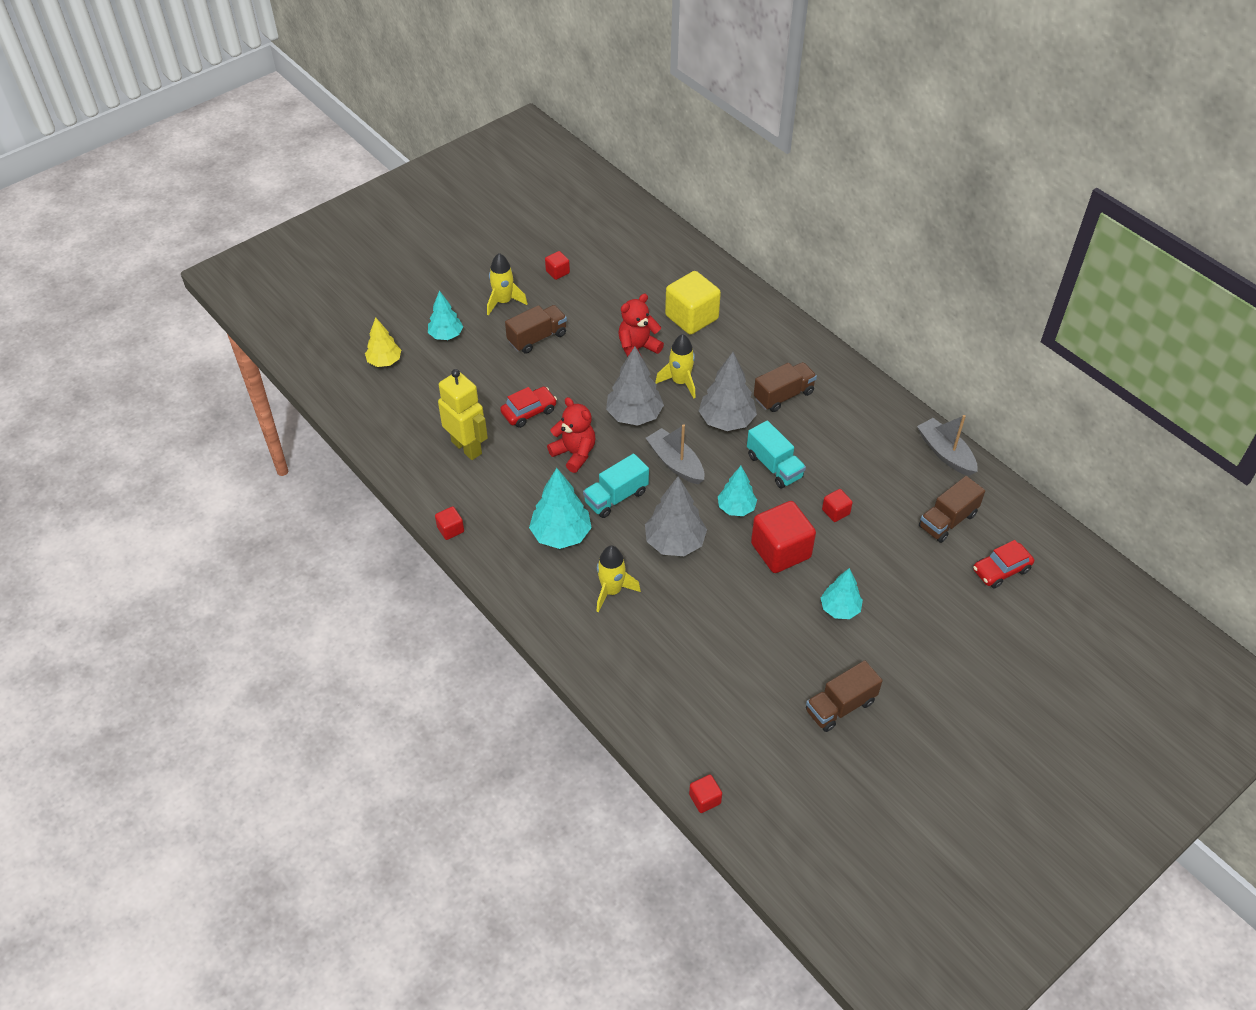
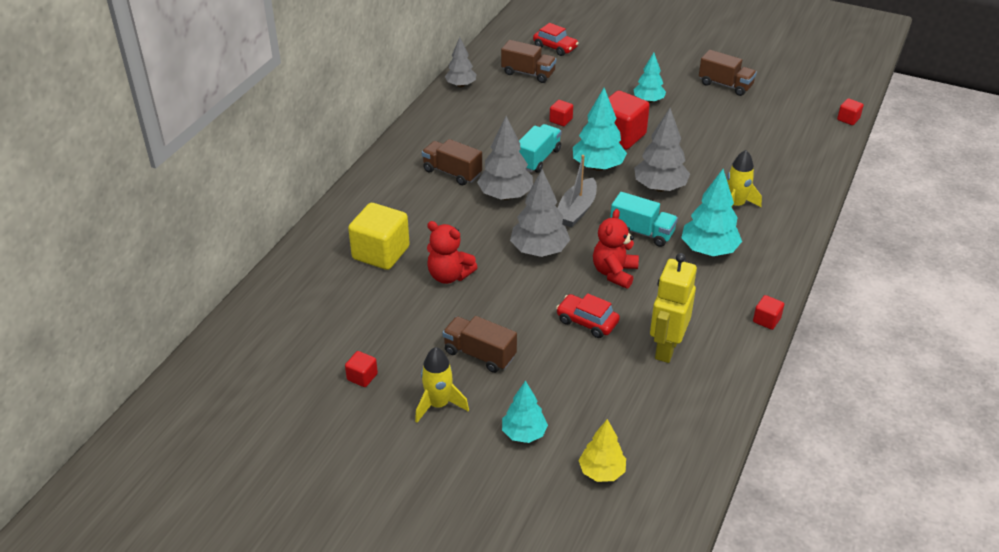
camera: 115 degrees left, 10 degrees down
(680, 382) = (476, 235): yellow rocket -> none
(736, 508) = (597, 166): turquoise tree -> turquoise tree, size x1.54
(945, 453) = (461, 85): grey boat -> grey tree

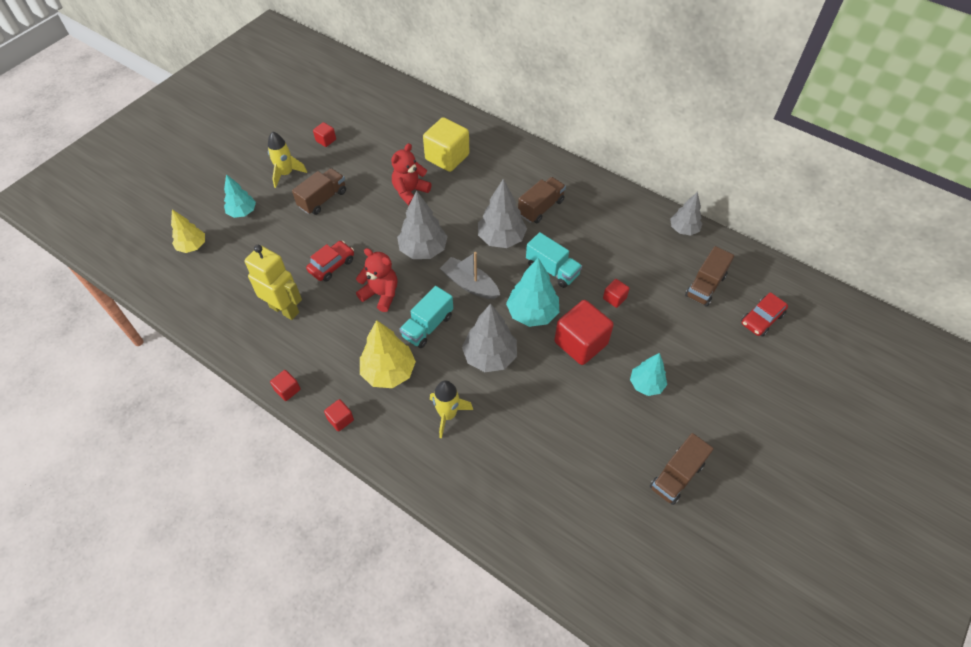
camera: 100 degrees right, 15 degrees up
(709, 250) = (389, 372): turquoise tree -> yellow tree
(848, 119) = (589, 601): red cube -> red cube (340, 419)

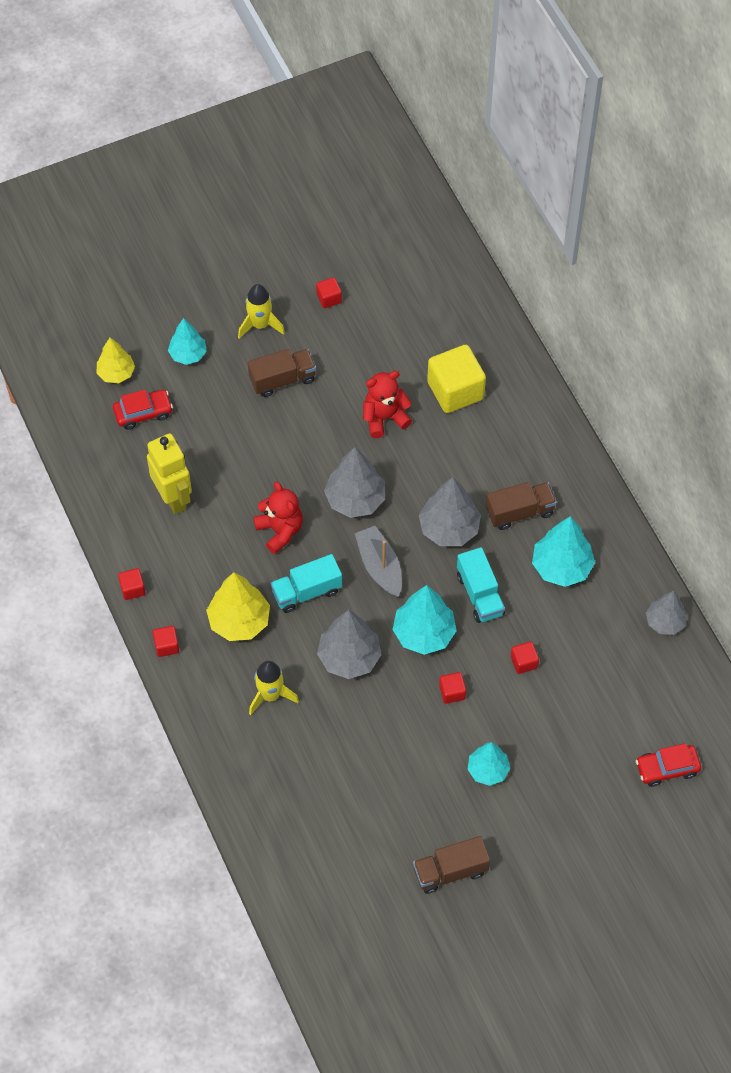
camera: 30 degrees right, 5 degrees up
(332, 265) = (248, 470): red car -> red car (143, 413)
(581, 343) = (452, 692): red cube -> red cube, size x0.47
(593, 227) = (561, 567): none -> turquoise tree
(705, 286) = (635, 700): brown truck -> none

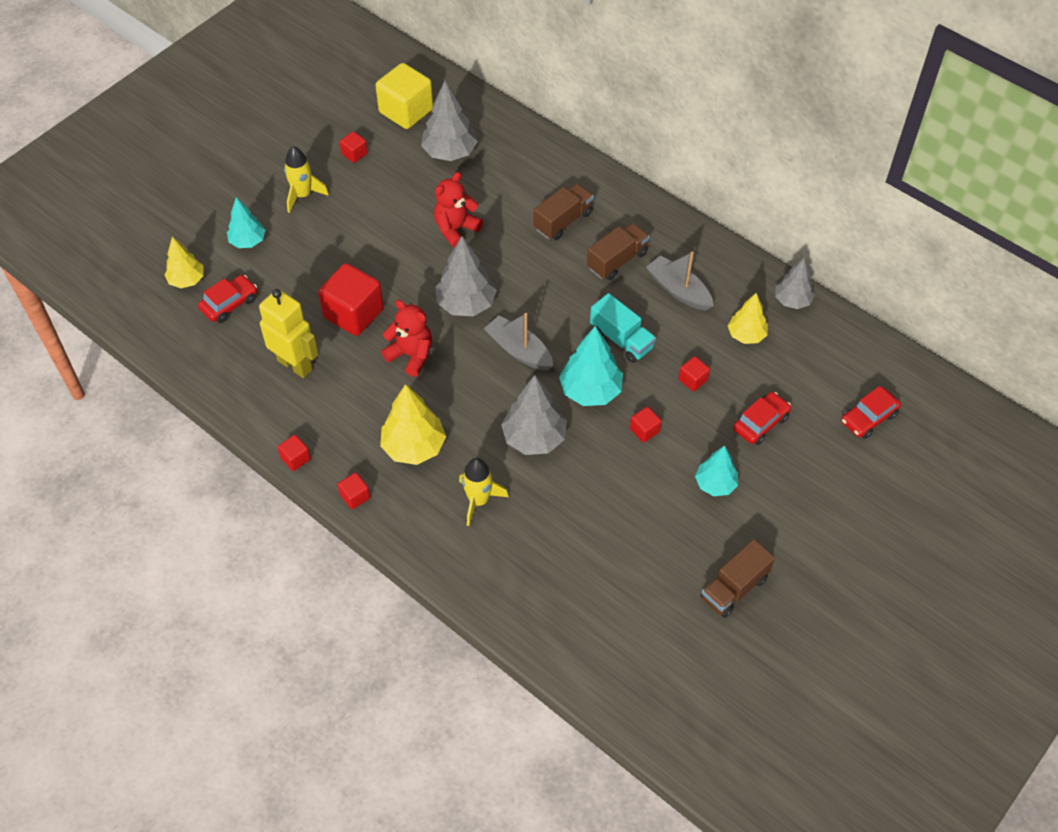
camera: 25 degrees left, 5 degrees down
(248, 468) = (353, 313): none -> red cube
(282, 379) = (346, 231): brown truck -> brown truck (563, 221)
(307, 592) = (464, 397): turquoise truck -> none
(449, 529) = (563, 296): grey tree -> grey tree (450, 152)
(455, 390) = (506, 186): yellow cube -> yellow cube (406, 111)
(561, 567) = (678, 290): turquoise tree -> grey boat
(562, 730) = (760, 423): none -> red car
(599, 638) = (746, 335): none -> yellow tree

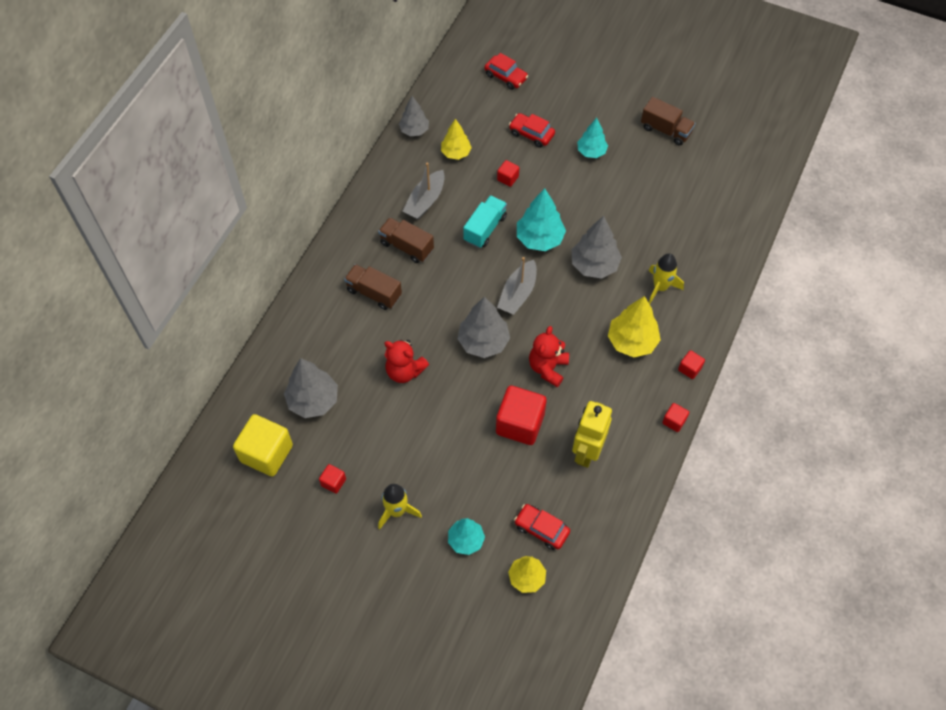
camera: 105 degrees left, 5 degrees up
(644, 430) = (562, 199): red cube -> none

